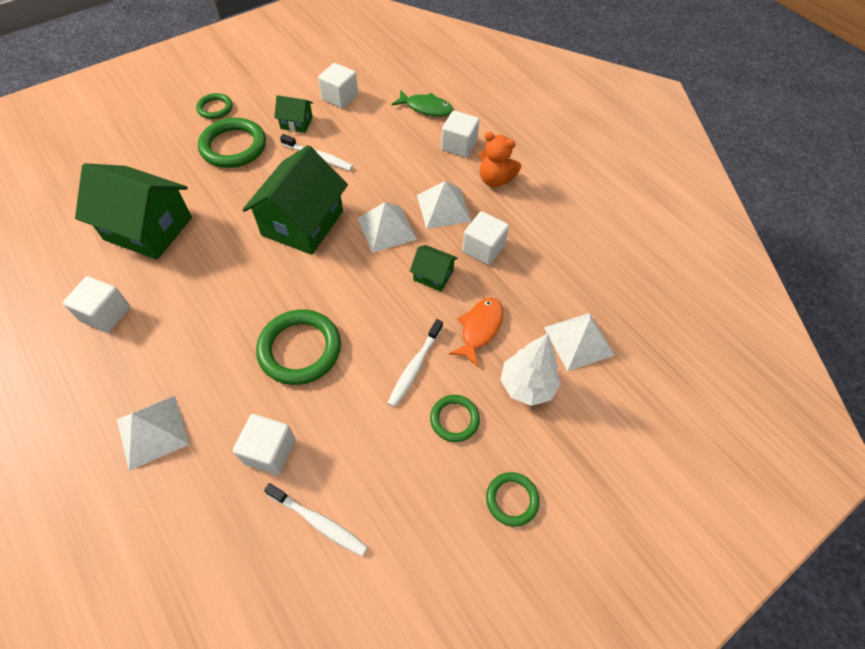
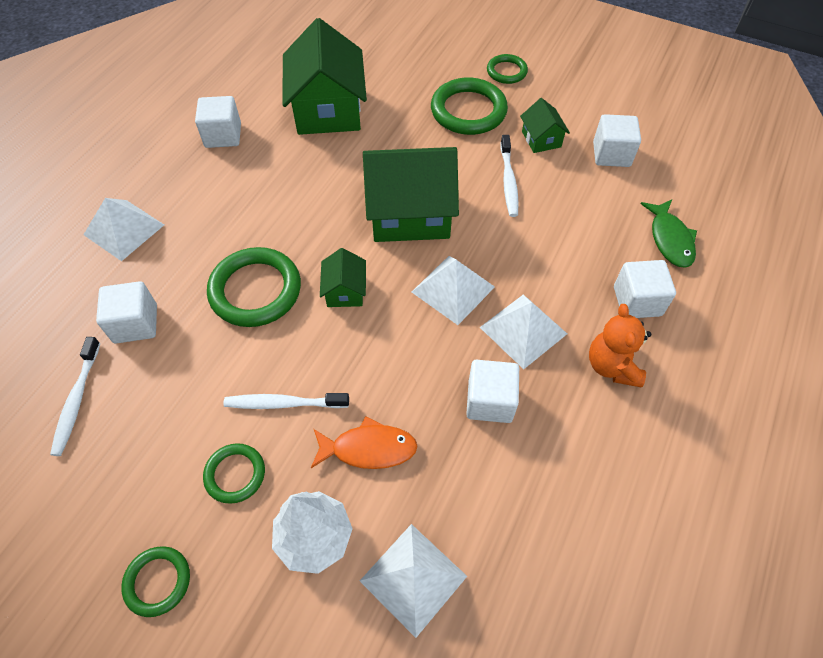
camera: 65 degrees right, 0 degrees up
(433, 275) = (416, 365): green house -> green house (345, 291)

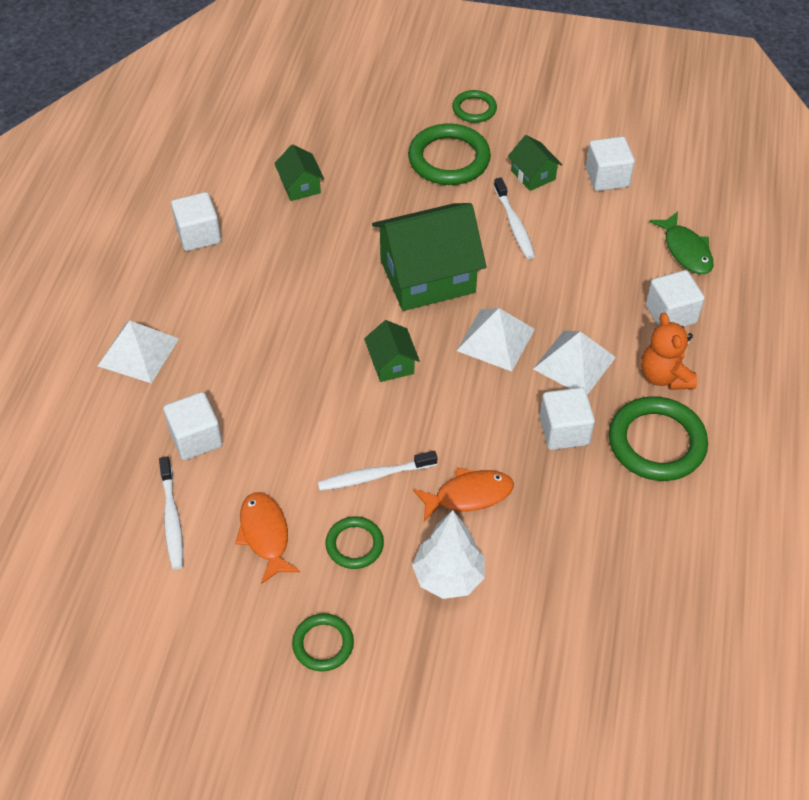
camera: 15 degrees left, 5 degrees down
(154, 440) = (265, 535): none -> orange fish
(255, 290) = (302, 382): green ring -> green ring (656, 442)
(328, 110) = (300, 186): green house -> green house, size x0.47
(413, 578) = (546, 586): white pyramid -> none

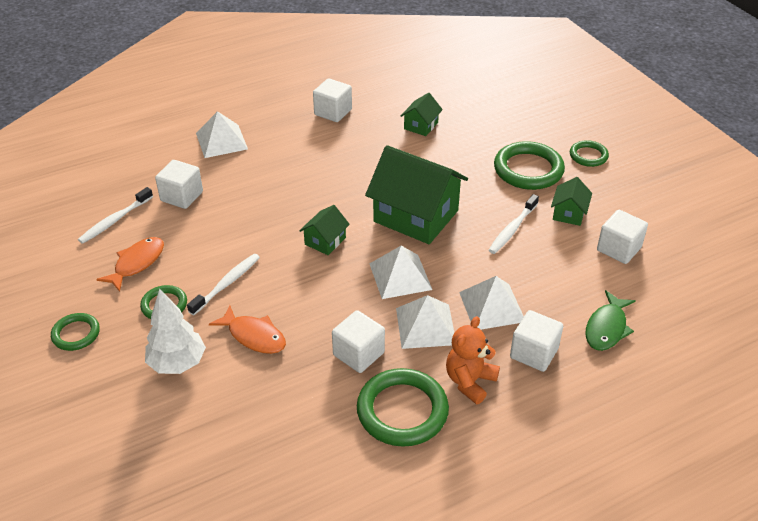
camera: 50 degrees right, 10 degrees down
(374, 476) = (226, 284): white toothbrush -> white toothbrush turned 90 degrees clockwise
(594, 303) = (492, 306): none -> white pyramid

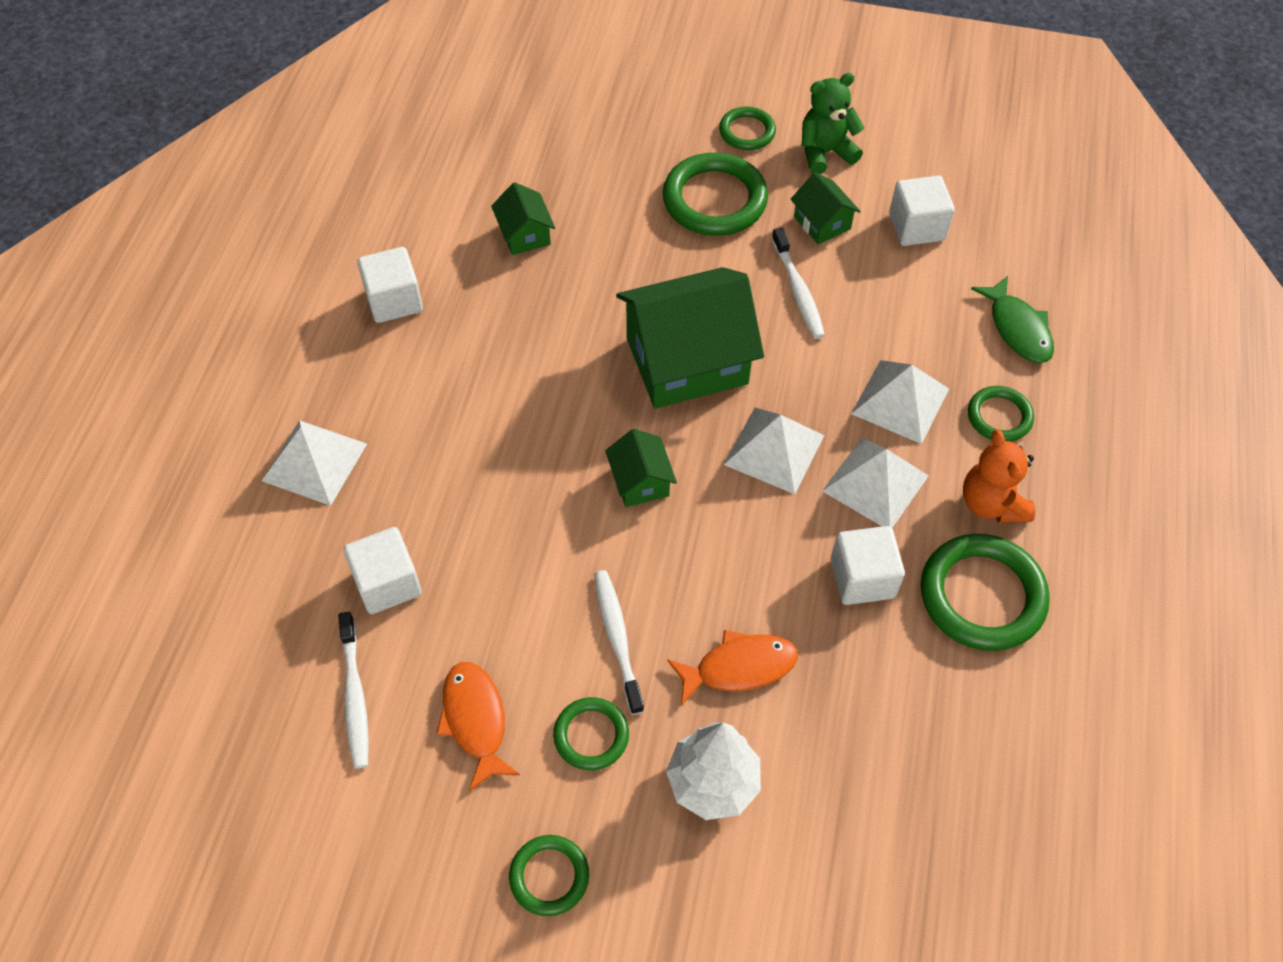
camera: 50 degrees left, 15 degrees up
(534, 353) = (999, 417): white cube -> green ring
(617, 189) = (825, 153): none -> green teddy bear

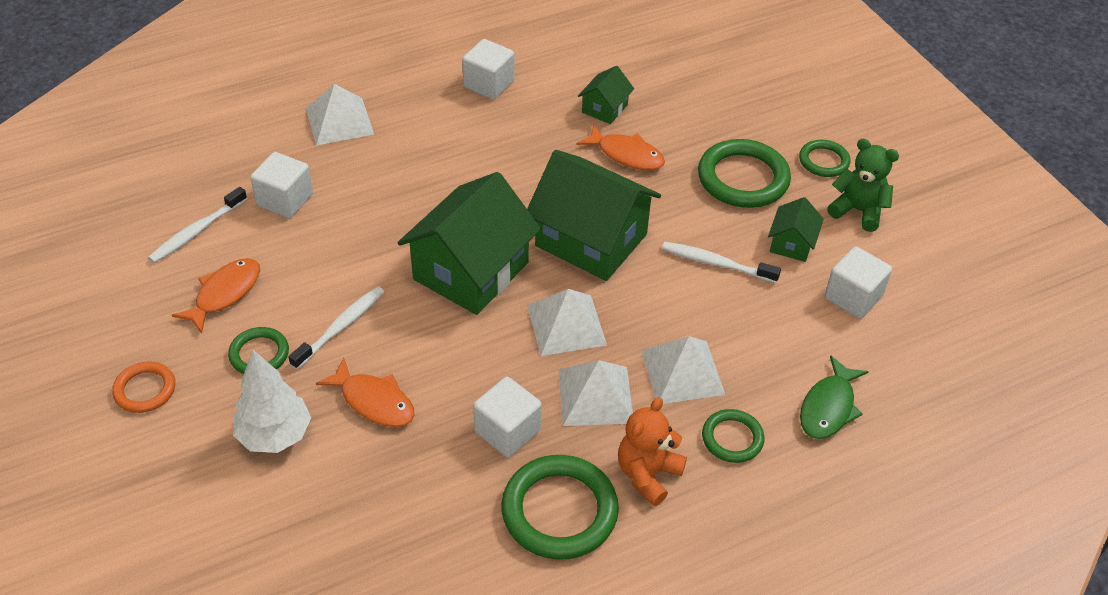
camera: 50 degrees right, 10 degrees down
(549, 876) = (145, 390): green ring -> orange ring
(603, 261) = (626, 155): none -> orange fish
(640, 481) = (471, 271): green house -> green house, size x2.13
(798, 290) = (716, 263): white toothbrush -> white toothbrush turned 75 degrees clockwise

